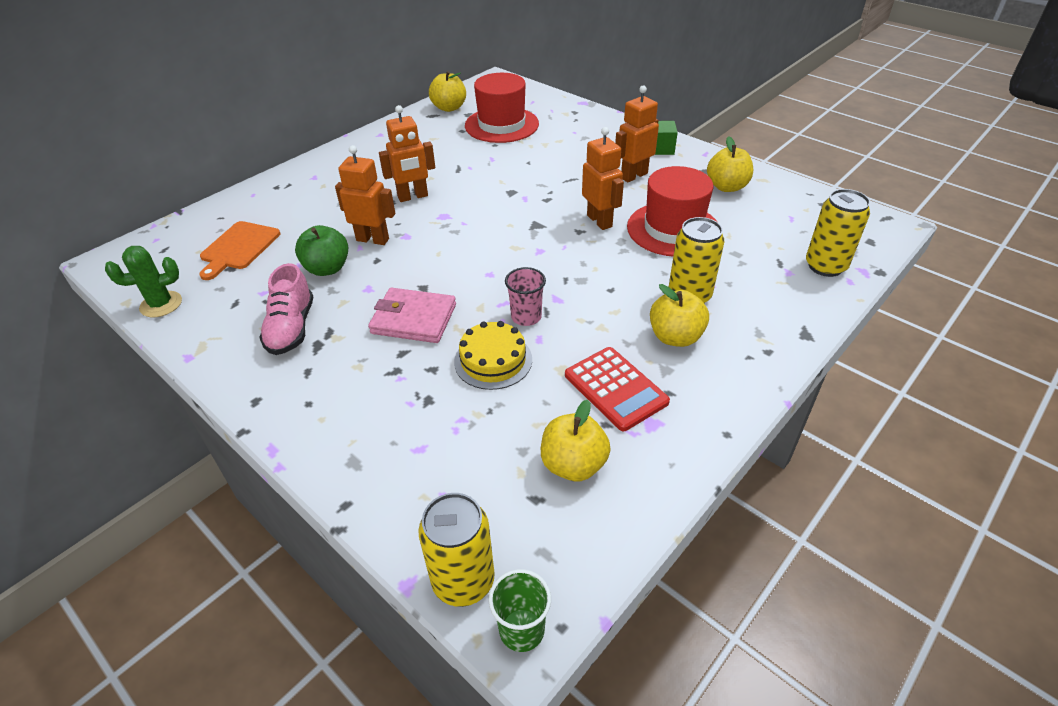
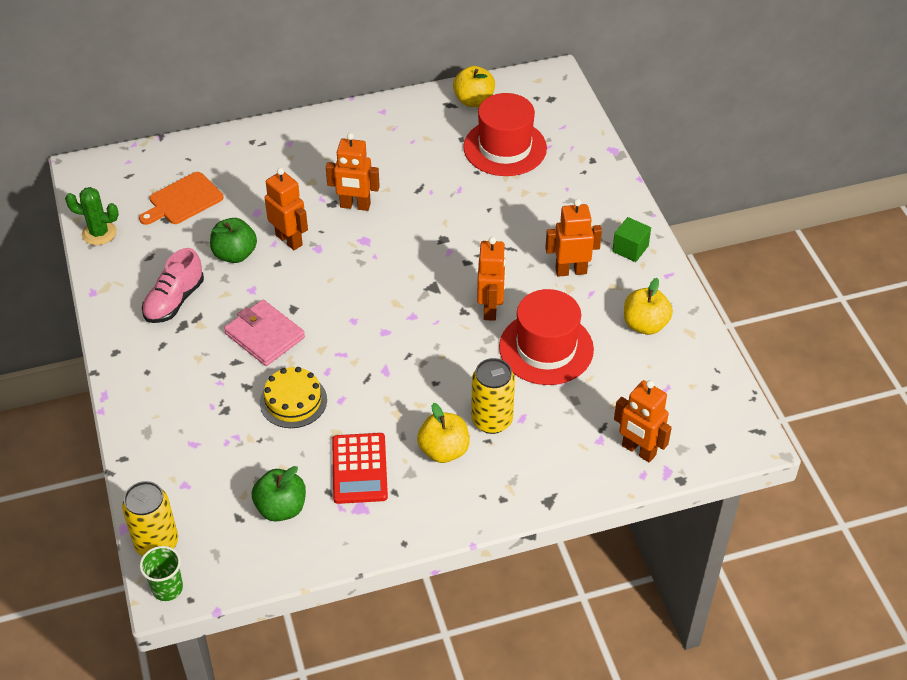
camera: 30 degrees right, 5 degrees up
(526, 317) = (348, 375): pink cup -> none
(573, 465) = (281, 508): yellow apple -> green apple
(825, 266) = (638, 450): yellow can -> orange robot

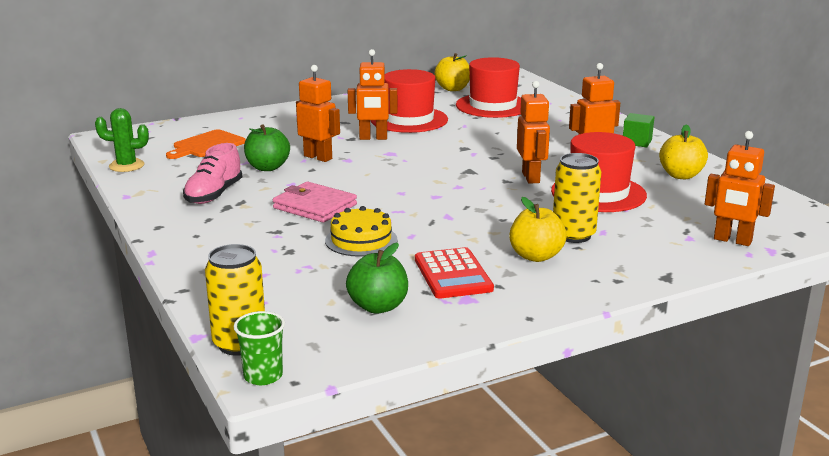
camera: 10 degrees left, 25 degrees down
(404, 169) = (409, 120): none -> red hat

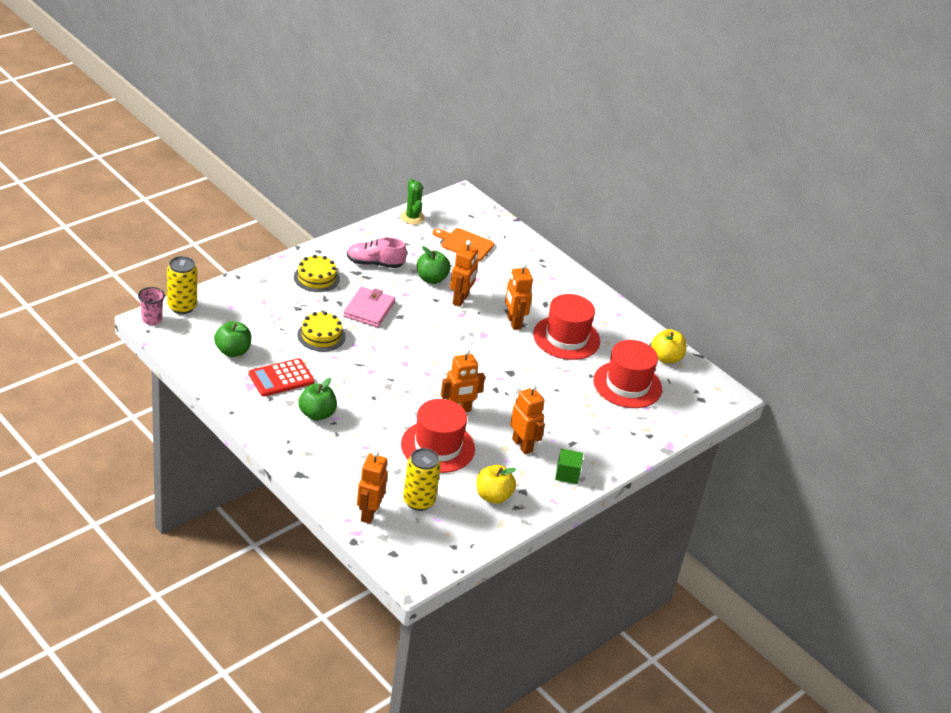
camera: 70 degrees right, 15 degrees up
(223, 233) = (316, 278): none -> yellow cake
(263, 376) = (152, 319): green cup -> pink cup
(536, 256) = (317, 414): yellow apple -> green apple
(573, 235) = (355, 432): yellow can -> yellow can (418, 501)

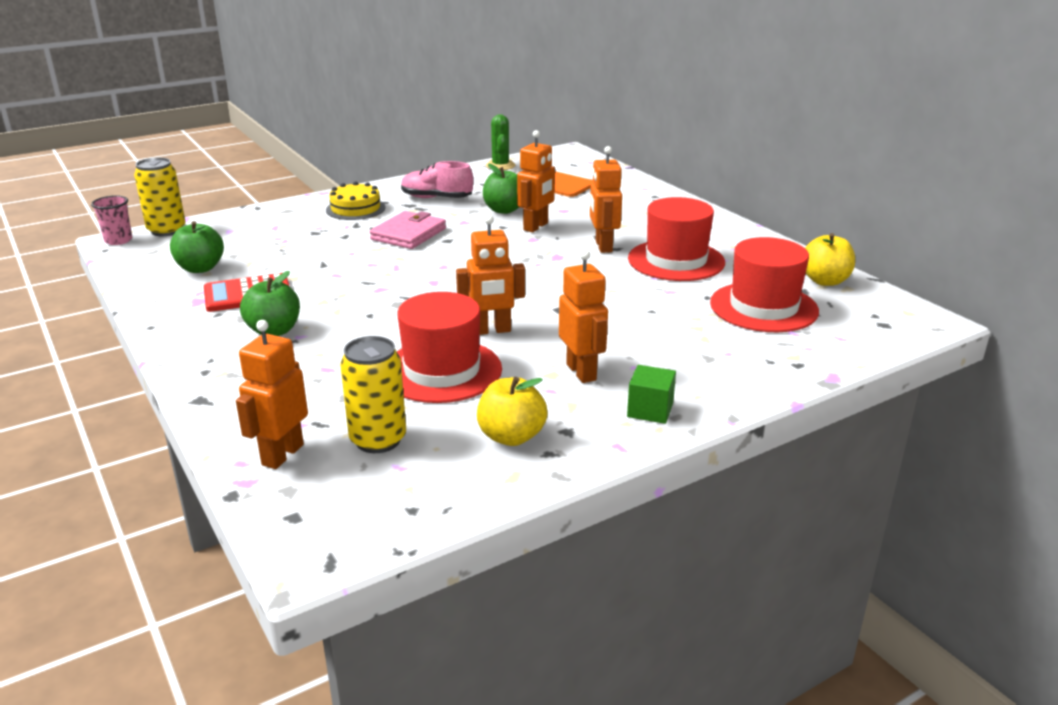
camera: 15 degrees right, 10 degrees down
(321, 335) = (330, 255): yellow cake -> none

